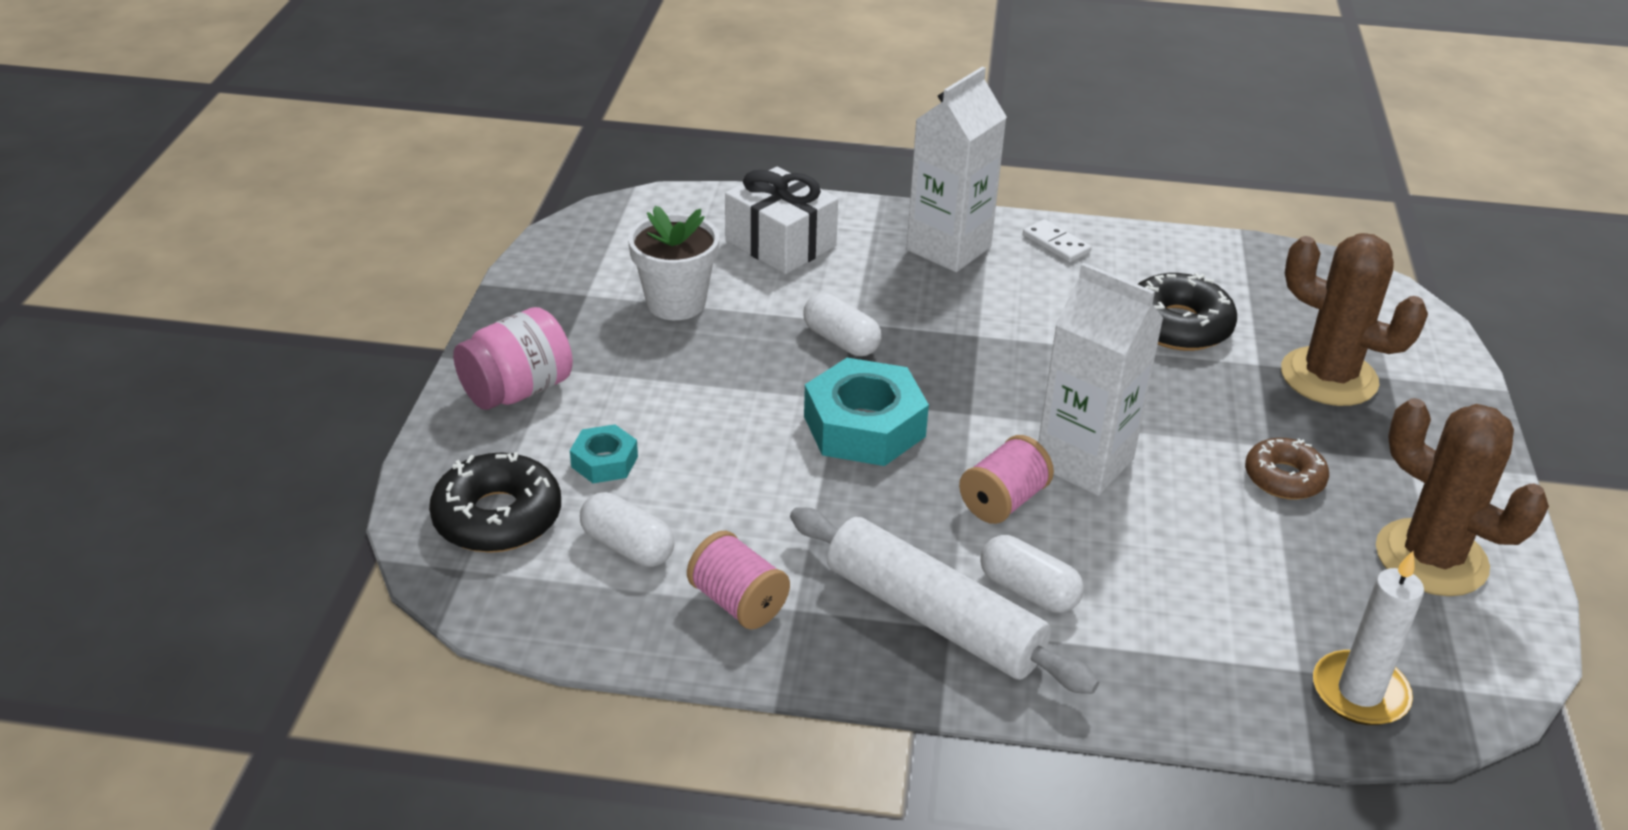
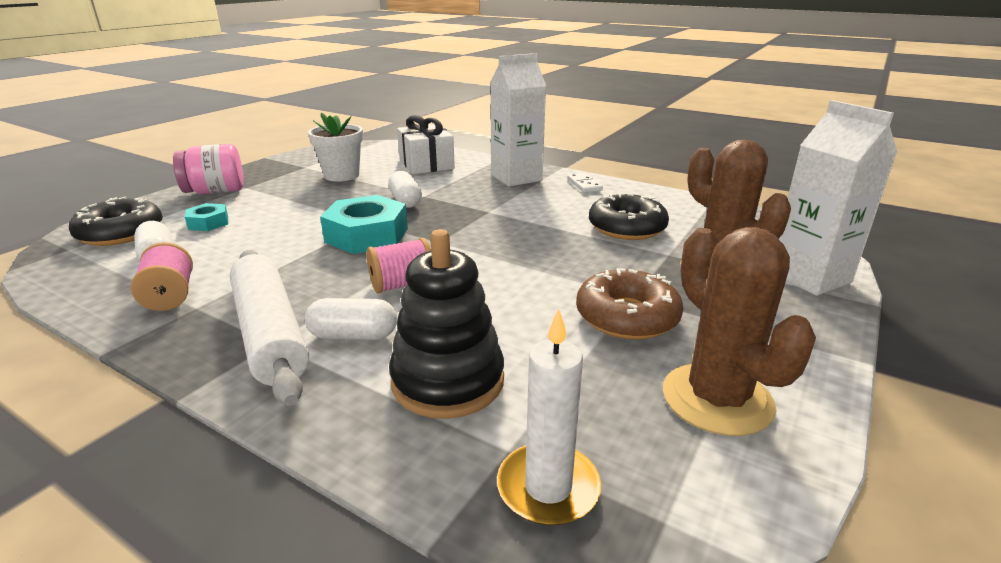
camera: 25 degrees right, 10 degrees down
(1028, 591) = (353, 335): white capsule -> white capsule turned 60 degrees counterclockwise
(1084, 462) = (482, 277): white carton -> white carton (809, 277)
(1181, 616) = (448, 381): none -> black stacking toy
(1284, 478) = (627, 317): brown donut -> brown donut, size x1.51

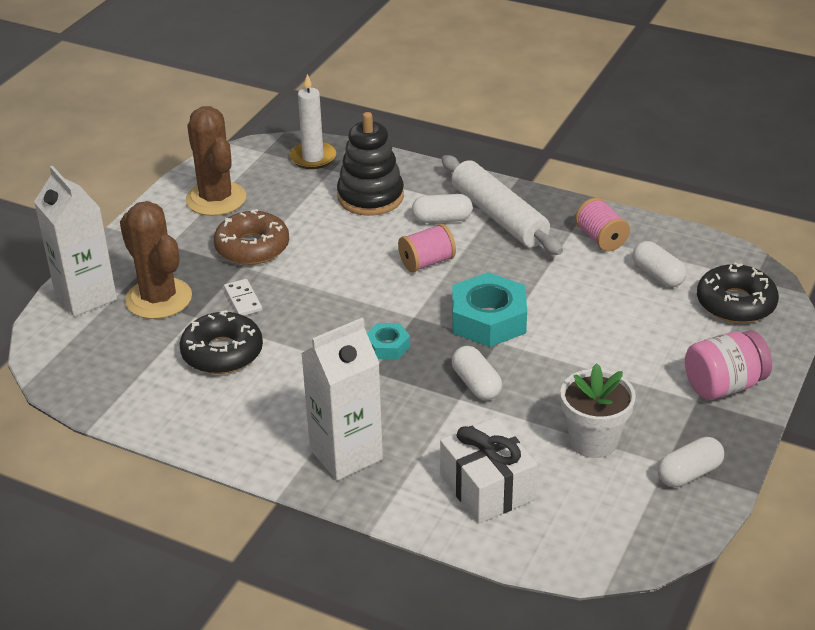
camera: 175 degrees right, 10 degrees up
(208, 223) = (666, 325): turquoise nut -> turquoise nut (387, 346)
(295, 163) = (689, 473): none -> white capsule
(584, 185) = (253, 442): white domino -> white domino (243, 300)

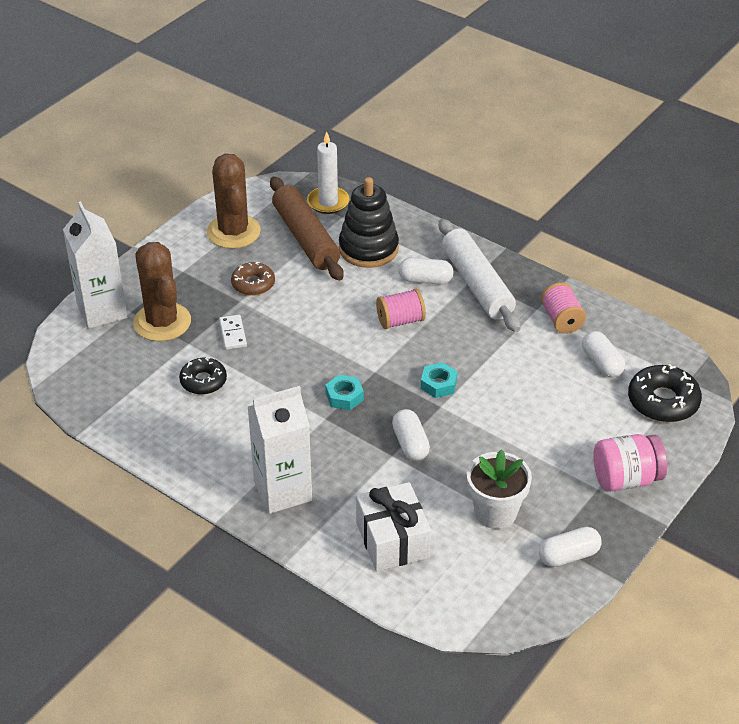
camera: 10 degrees right, 5 degrees up
(222, 353) = (203, 381): black donut -> black donut, size x0.66
(252, 247) = (253, 284): brown donut -> brown donut, size x0.66
(298, 195) = (305, 238): none -> brown rolling pin
(488, 319) = (438, 384): turquoise nut -> turquoise nut, size x0.52

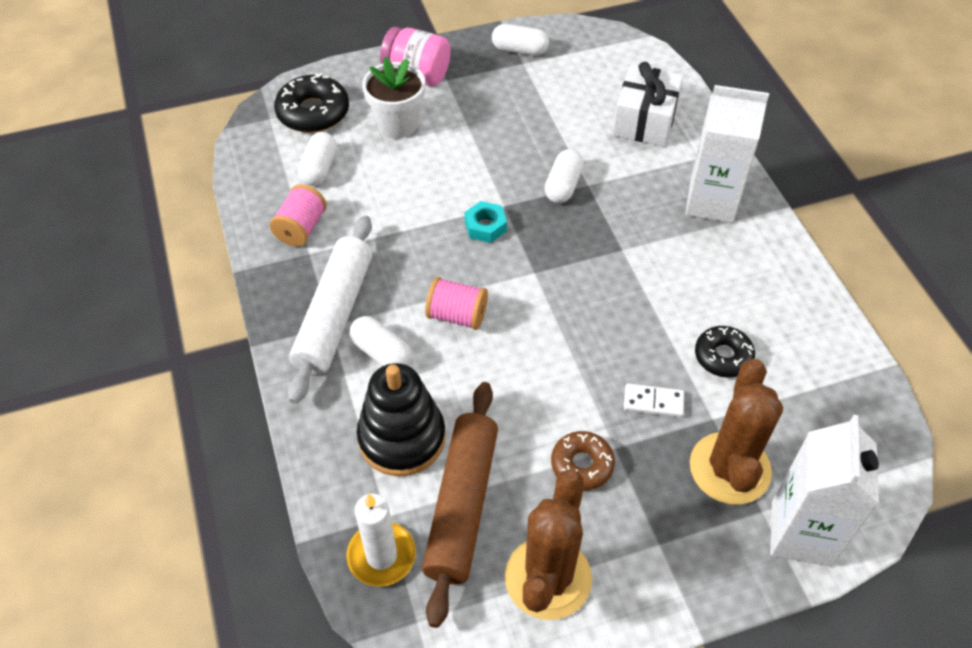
camera: 145 degrees left, 10 degrees up
(232, 334) = (653, 402): white domino -> white domino turned 75 degrees clockwise
(344, 396) = (586, 261): turquoise nut -> none
(495, 512) = (544, 101): white flower pot -> white flower pot (397, 124)

